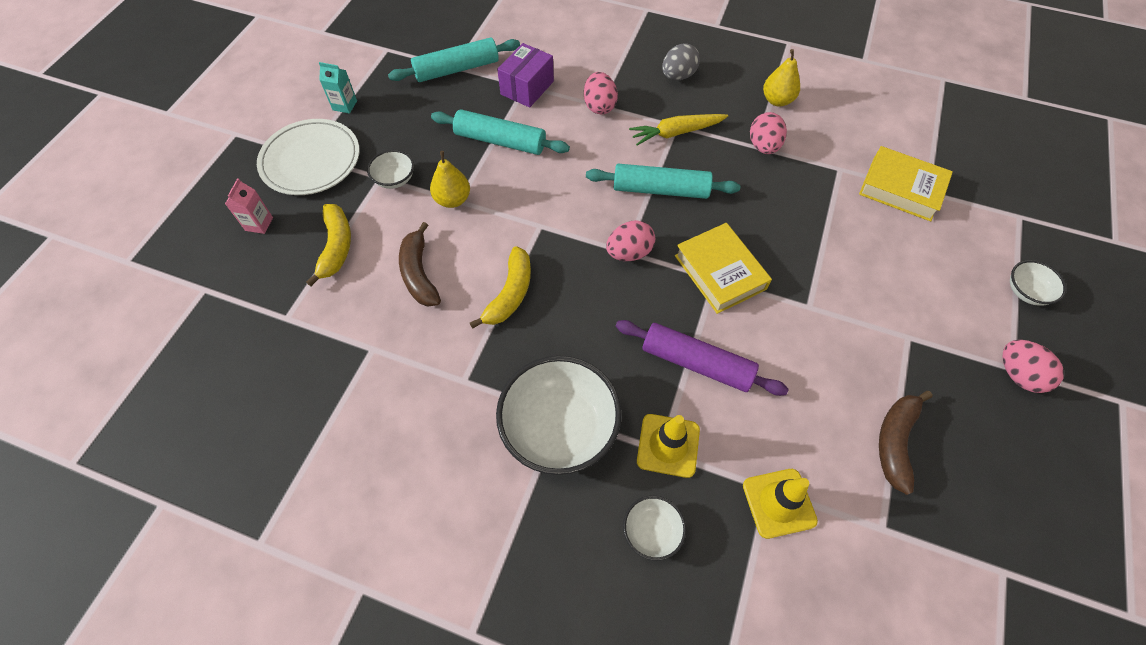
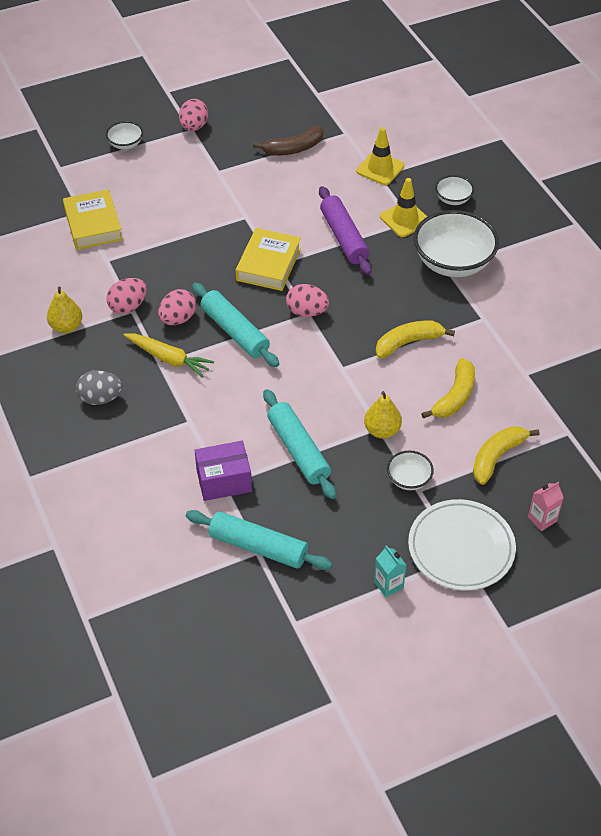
camera: 135 degrees left, 10 degrees down
(419, 273) = (454, 397): brown banana -> yellow banana
(599, 106) = (191, 421): pink egg -> pink egg (178, 319)

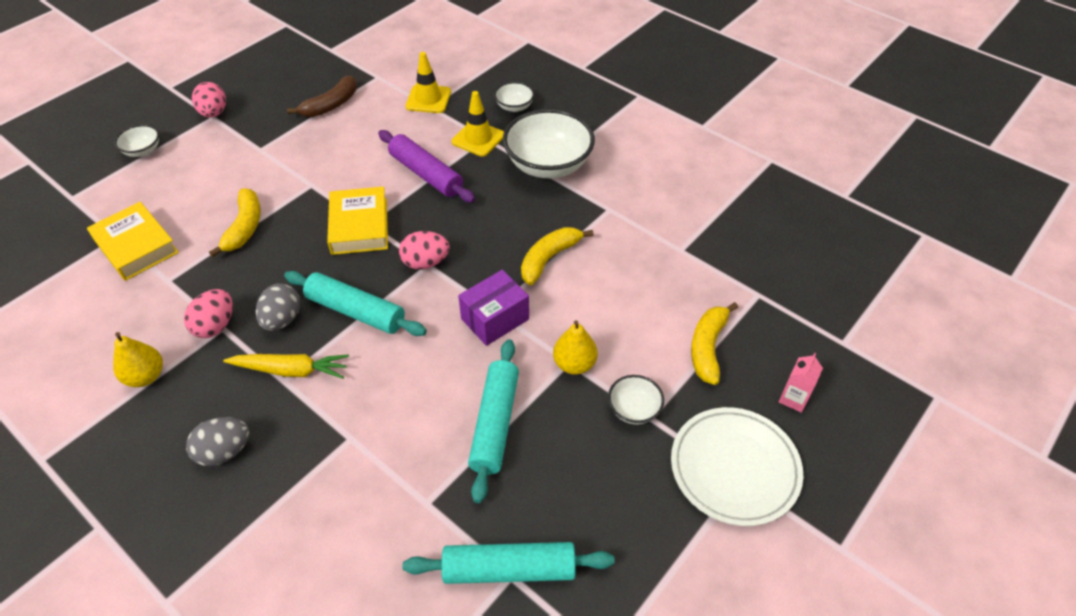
camera: 25 degrees left, 0 degrees up
(178, 319) = (282, 319): pink egg -> grey egg
(224, 481) = (426, 498): purple box -> purple box (495, 319)
(298, 450) = (494, 423): turquoise rolling pin -> turquoise rolling pin turned 60 degrees clockwise
(388, 585) = (685, 550): turquoise carton -> none
(454, 397) = (627, 298): yellow banana -> yellow banana (244, 227)

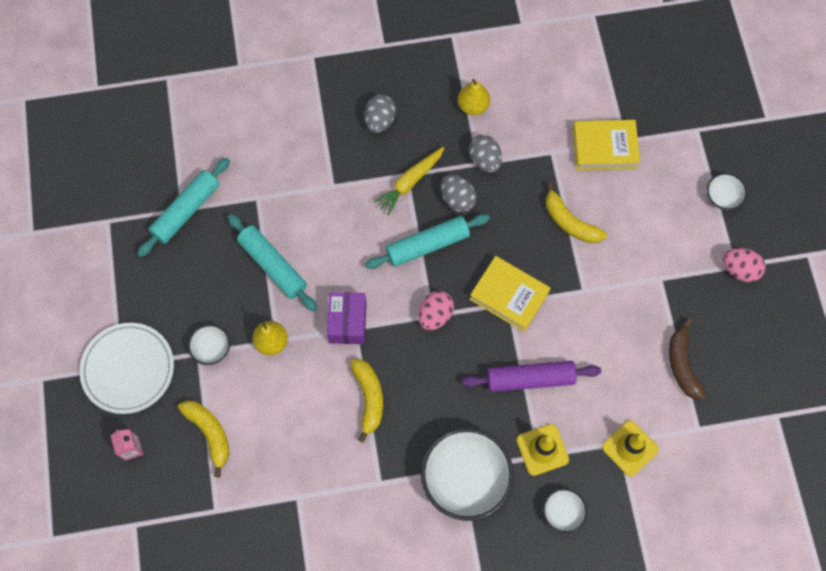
camera: 130 degrees right, 20 degrees up
(215, 325) = (484, 160): pink egg -> grey egg

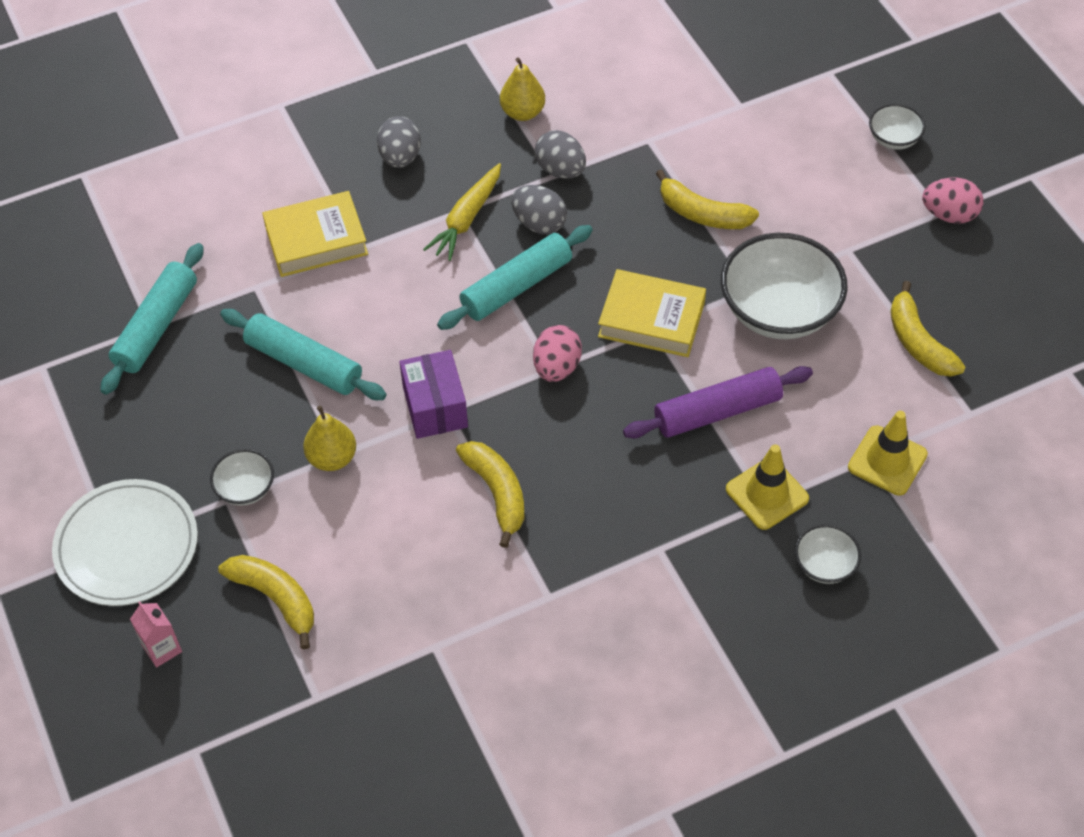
camera: 15 degrees left, 15 degrees down
(465, 479) = (671, 559): white bowl -> white bowl (779, 311)
(604, 148) = (717, 120): yellow book -> yellow book (316, 240)
(682, 364) = (918, 342): brown banana -> yellow banana

